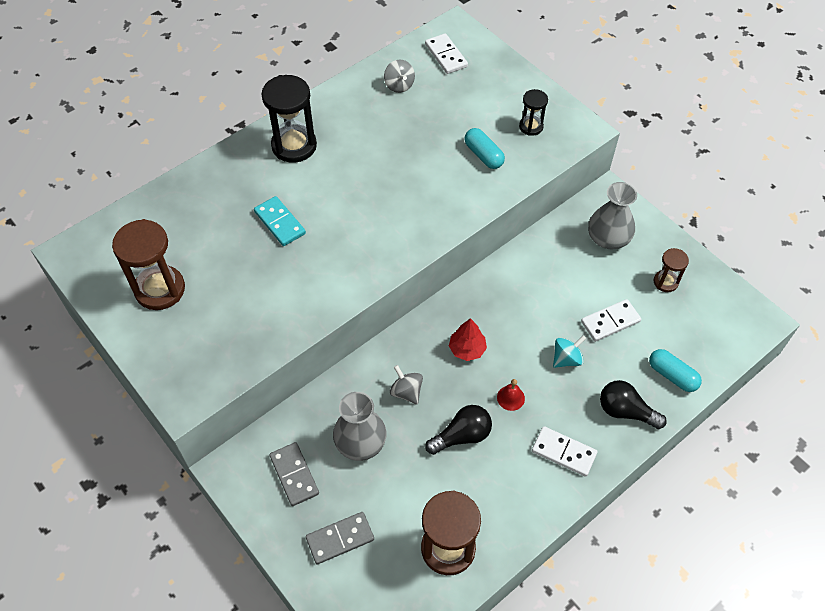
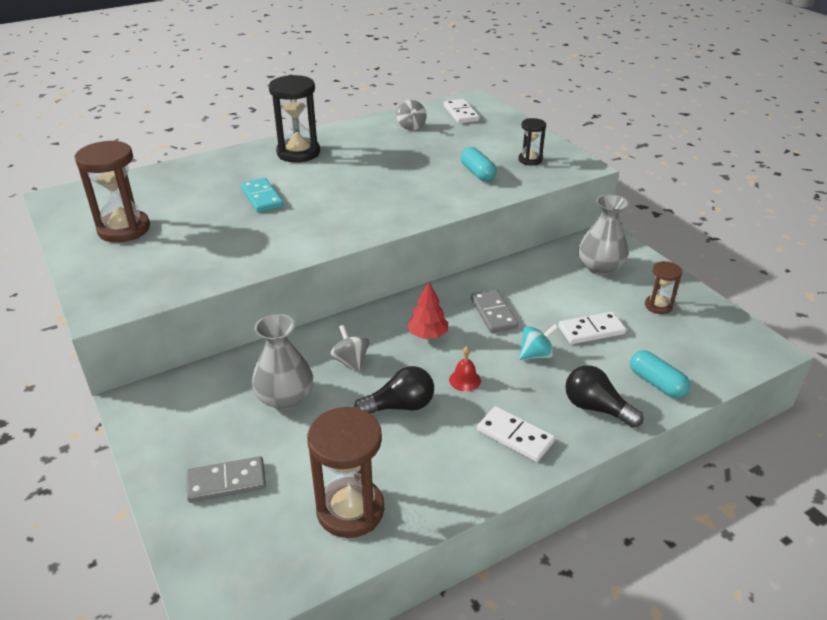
camera: 10 degrees right, 20 degrees down
(294, 475) = (201, 416): grey domino -> grey domino (493, 313)

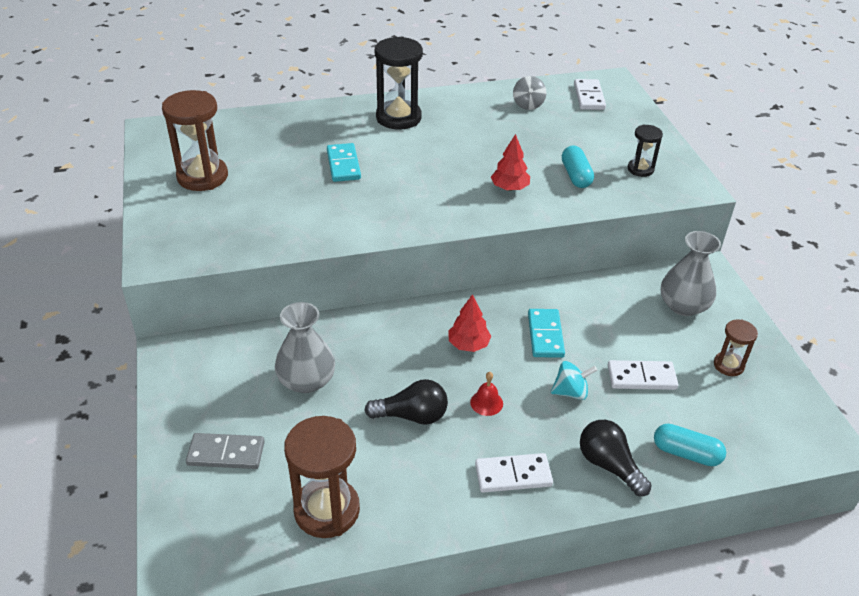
camera: 15 degrees right, 5 degrees up
(351, 361) = (382, 356): grey spinning top -> none
(424, 191) = (509, 188): none -> red tree
(493, 313) = (545, 335): grey domino -> turquoise domino
(515, 436) = (513, 475): white domino -> white domino turned 60 degrees counterclockwise
(656, 383) = (686, 453): turquoise capsule -> turquoise capsule turned 45 degrees counterclockwise

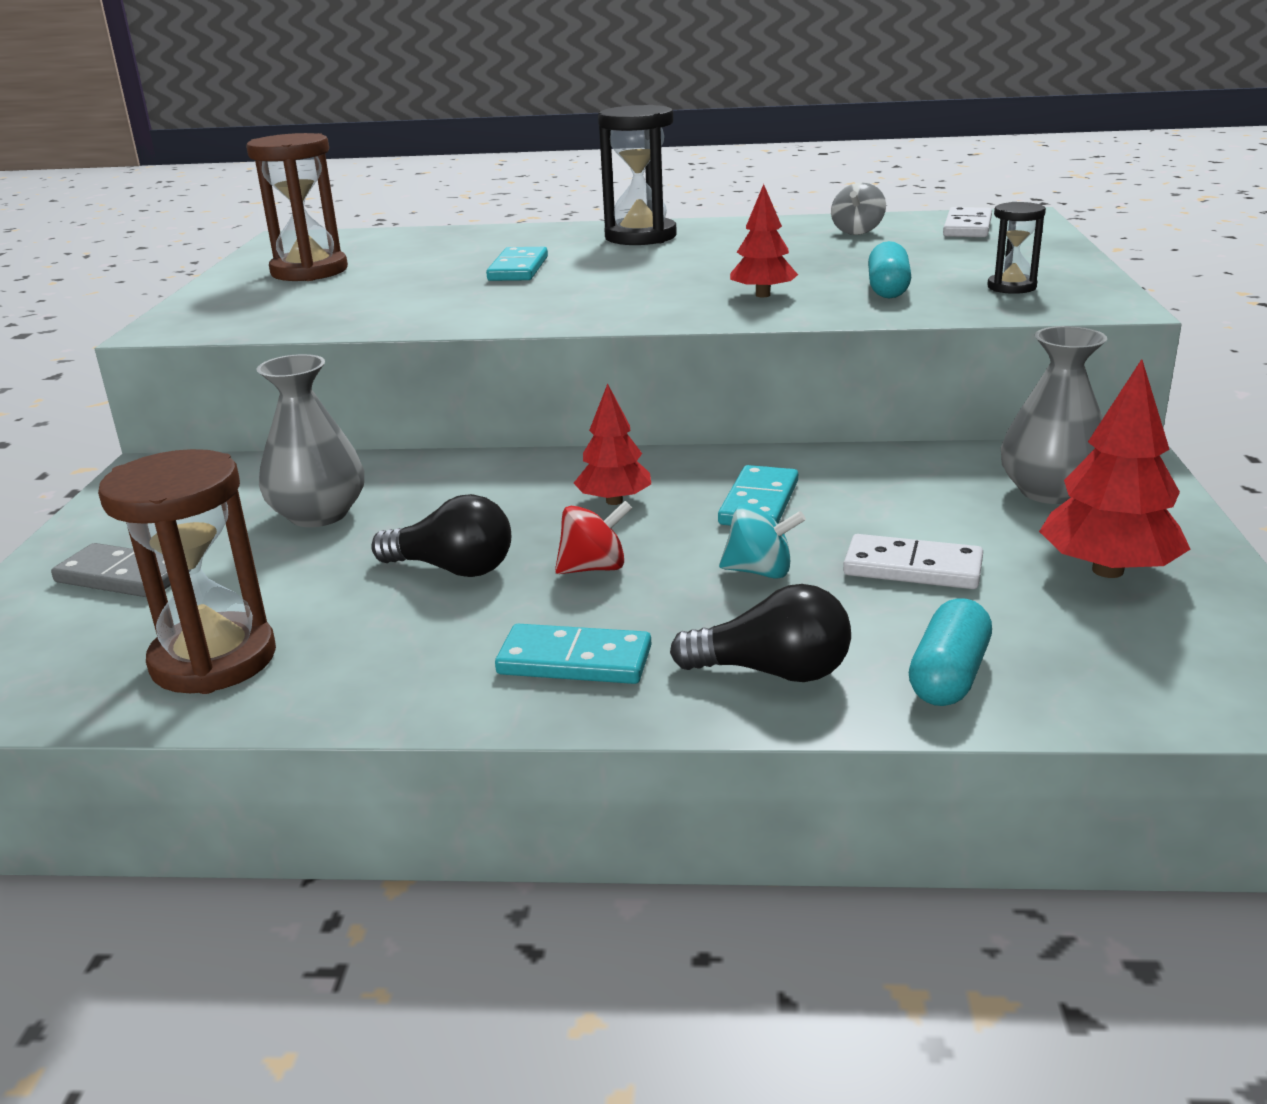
camera: 20 degrees right, 15 degrees down
(486, 403) = (594, 568): red bell -> red spinning top
(513, 475) = (575, 660): white domino -> turquoise domino
(609, 465) = (773, 672): black light bulb -> black light bulb turned 120 degrees clockwise
(686, 453) = (949, 676): turquoise capsule -> turquoise capsule turned 75 degrees clockwise
(728, 365) = (1107, 570): brown hourglass -> red tree

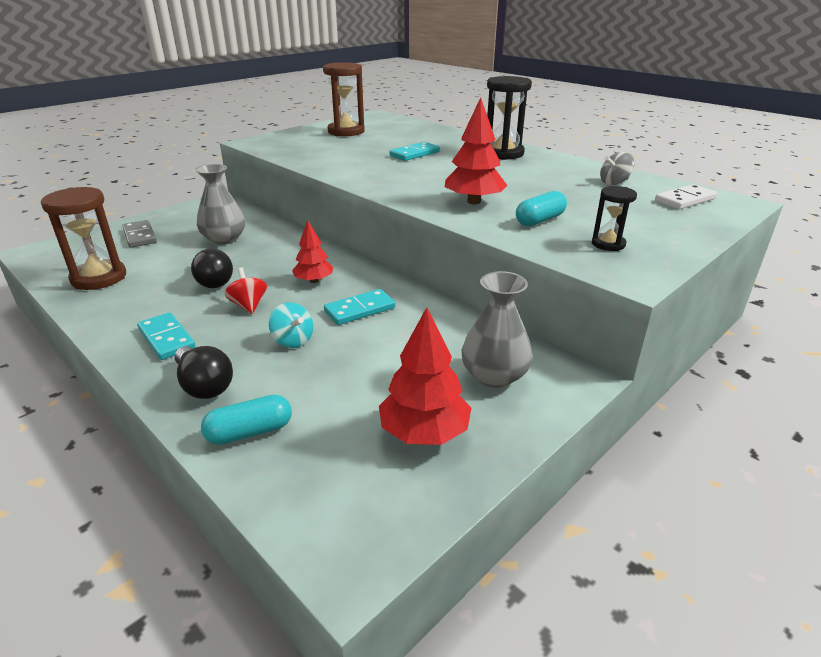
camera: 40 degrees right, 5 degrees up
(594, 568) = (248, 305): red spinning top -> red spinning top turned 135 degrees counterclockwise
(763, 295) = (474, 201): red tree -> red tree, size x1.53
(912, 568) = (347, 375): white domino -> none

